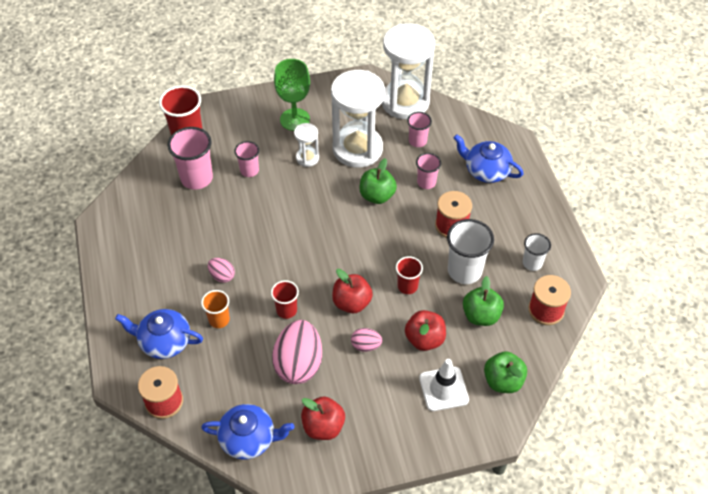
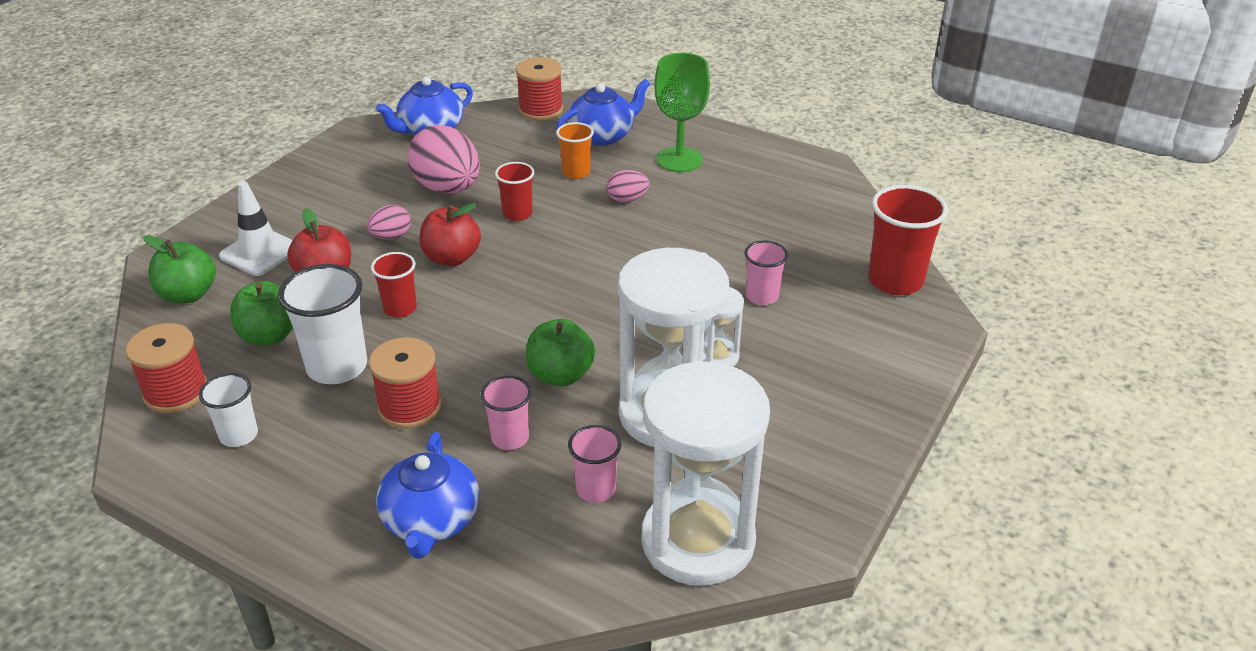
camera: 135 degrees right, 15 degrees down
(196, 178) = (804, 252): pink cup -> none
(294, 119) = (812, 390): green goblet -> green goblet (679, 159)
(323, 426) = (367, 168): red apple -> none
(486, 170) = (431, 521): blue teapot -> blue teapot turned 105 degrees clockwise

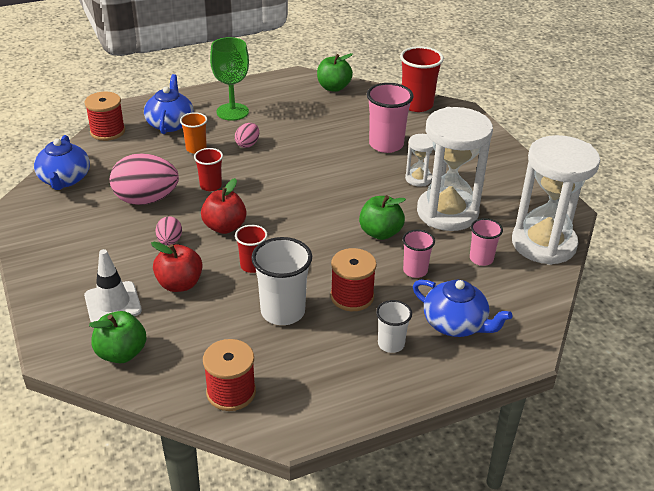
camera: 55 degrees left, 0 degrees up
(239, 435) = (307, 376): white cup -> white cup (391, 344)
(270, 335) = (216, 329): green apple -> green apple (333, 87)
(762, 296) = (386, 144): pink cup -> pink cup, size x1.71

